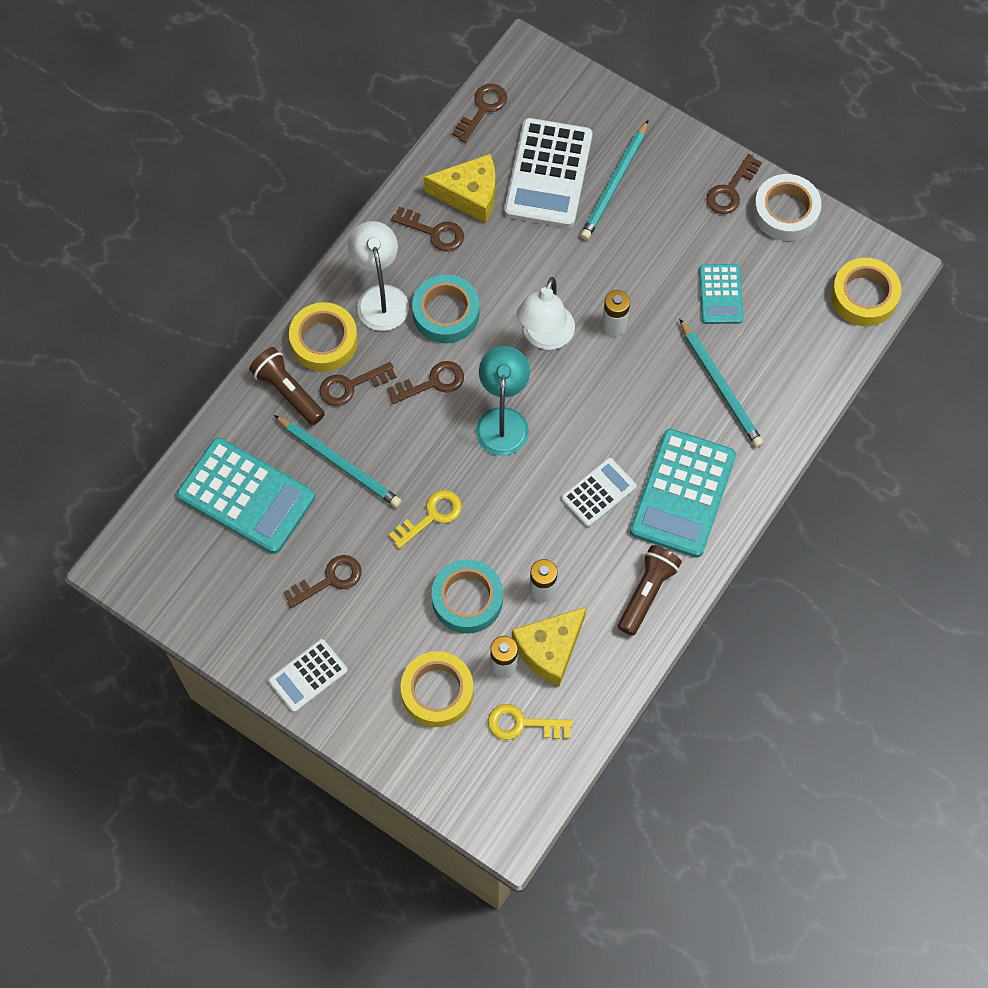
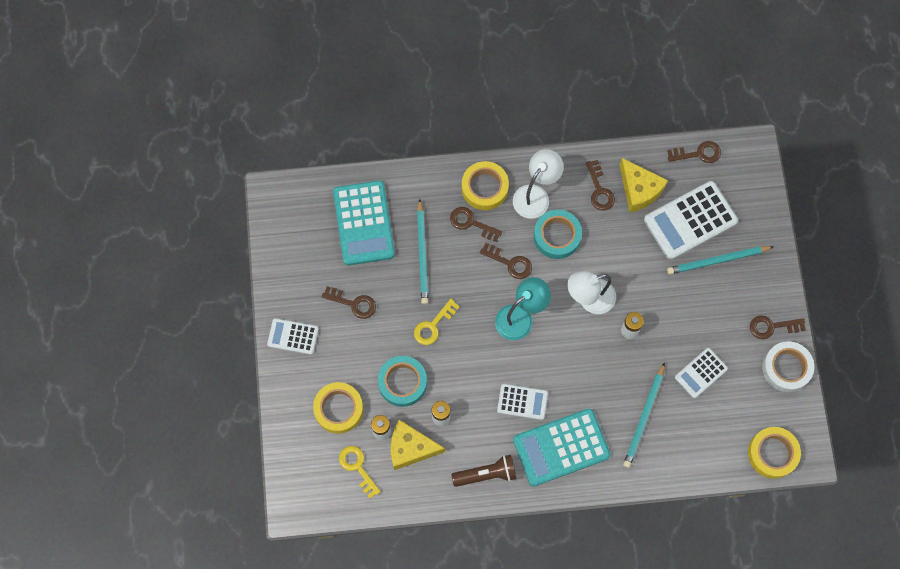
camera: 50 degrees right, 5 degrees up
(287, 392) = (439, 194): brown flashlight -> none
(431, 516) = (433, 325): yellow key -> yellow key turned 120 degrees clockwise
(720, 294) = (701, 373): turquoise calculator -> white calculator

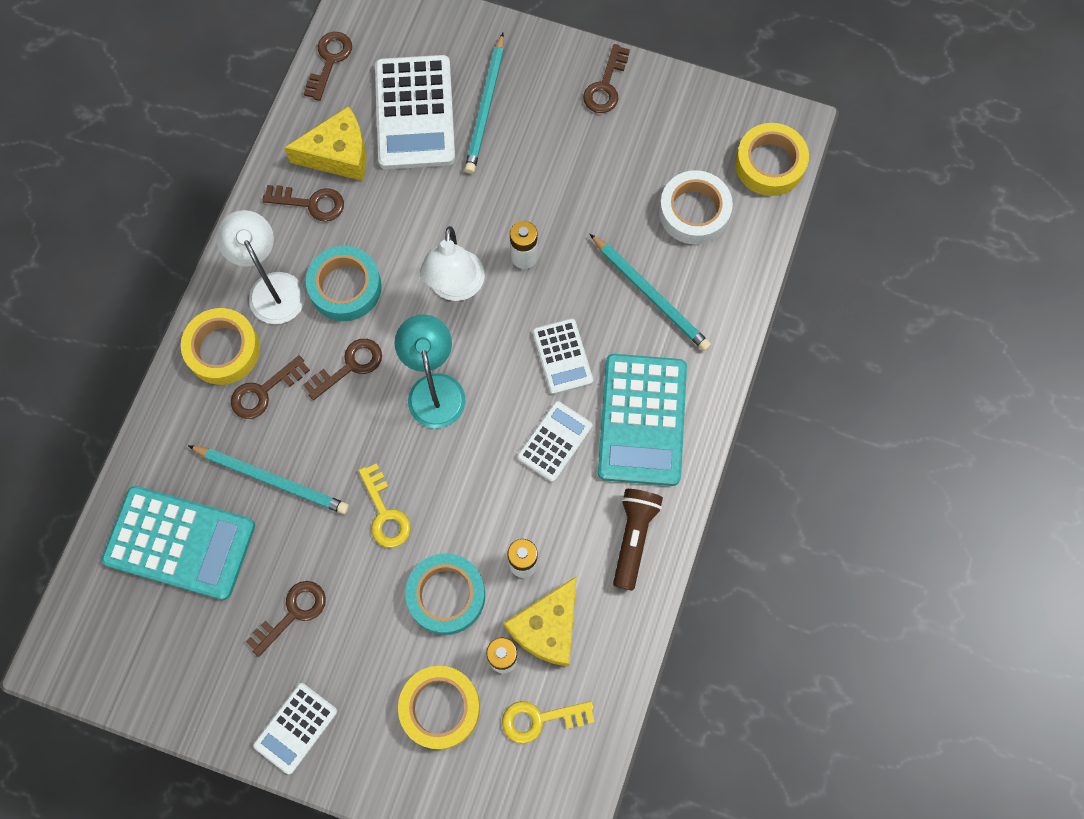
camera: 65 degrees left, 0 degrees up
(701, 373) = (624, 197): white calculator -> white calculator (562, 356)
(786, 368) = (667, 95): white tape -> white tape (694, 212)

